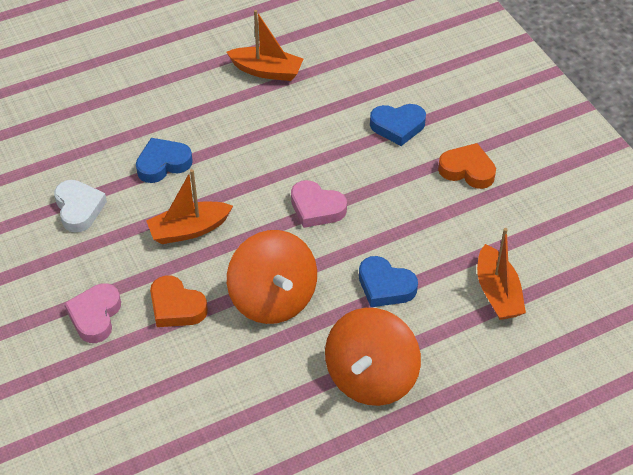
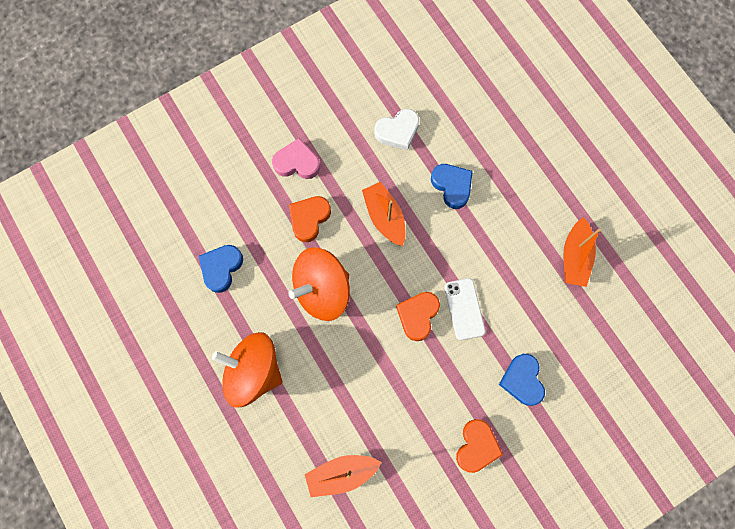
camera: 85 degrees right, 25 degrees up
(313, 166) = (464, 309): none -> white phone
(316, 208) = (418, 315): pink heart -> orange heart
(385, 286) = (341, 378): blue heart -> blue heart (221, 268)

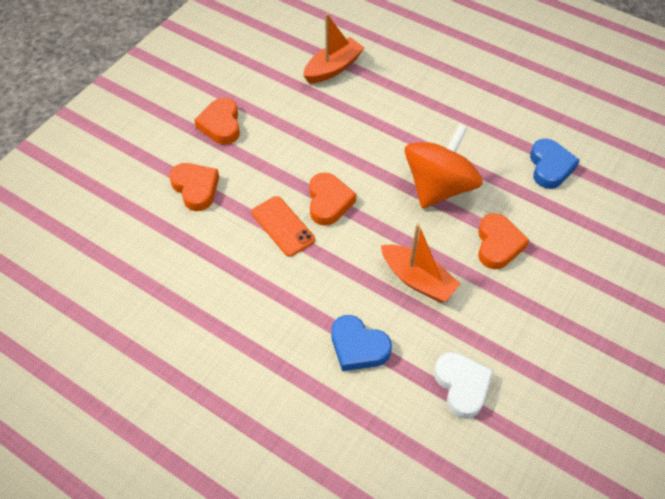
camera: 155 degrees right, 20 degrees down
(253, 371) = (457, 104): orange spinning top -> none
(297, 163) = (554, 296): pink heart -> none
(397, 131) = (462, 386): white heart -> white heart turned 120 degrees clockwise
(464, 309) = (282, 226): white phone -> orange phone
(522, 380) = (196, 188): blue heart -> orange heart
(575, 257) = (175, 327): orange boat -> none

